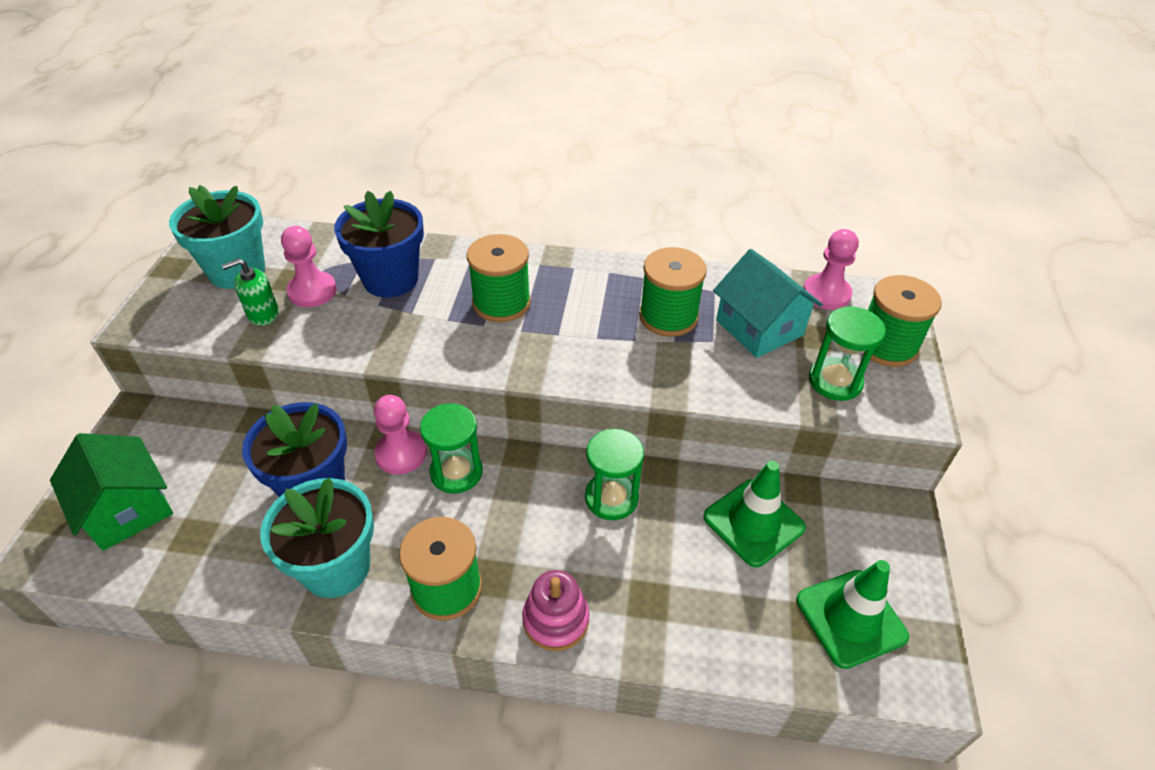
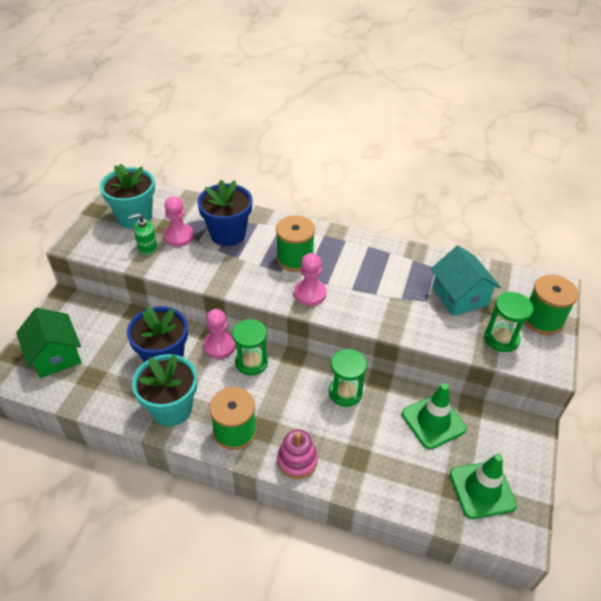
camera: 10 degrees right, 0 degrees up
(668, 316) = (401, 281): green spool -> none
(826, 294) = (511, 279): pink pawn -> pink pawn (310, 293)

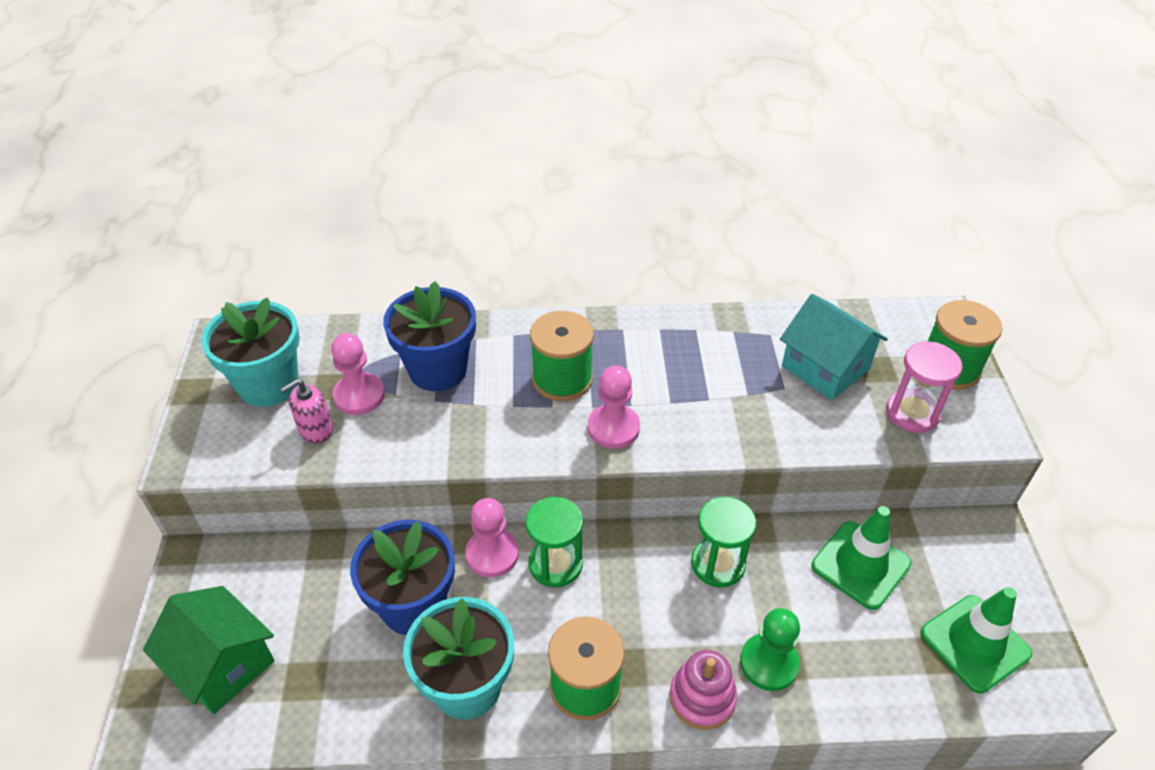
camera: 20 degrees left, 0 degrees up
(147, 247) = (316, 429): green soap dispenser -> pink soap dispenser
(346, 456) = (769, 663): none -> green pawn
(501, 338) = (912, 413): green hourglass -> pink hourglass

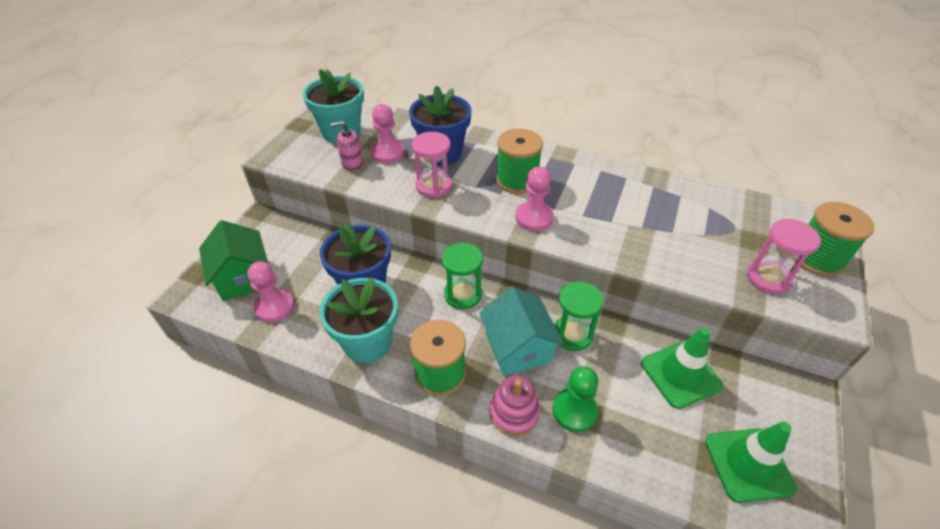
camera: 25 degrees right, 0 degrees up
(456, 427) = (433, 186): none -> pink hourglass
(492, 554) = (427, 274): pink pawn -> pink pawn (274, 306)
(825, 367) = (712, 228): turquoise house -> turquoise house (518, 347)

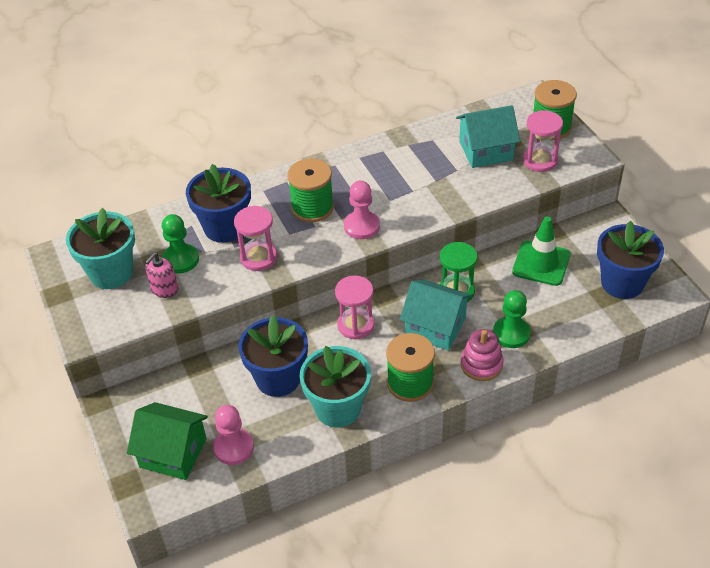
camera: 45 degrees left, 0 degrees up
(387, 153) = (180, 260): pink pawn -> green pawn
(462, 294) = (356, 325): green hourglass -> pink hourglass
(720, 234) = (486, 151): none -> turquoise house
(748, 464) = (622, 283): green traffic cone -> blue flower pot

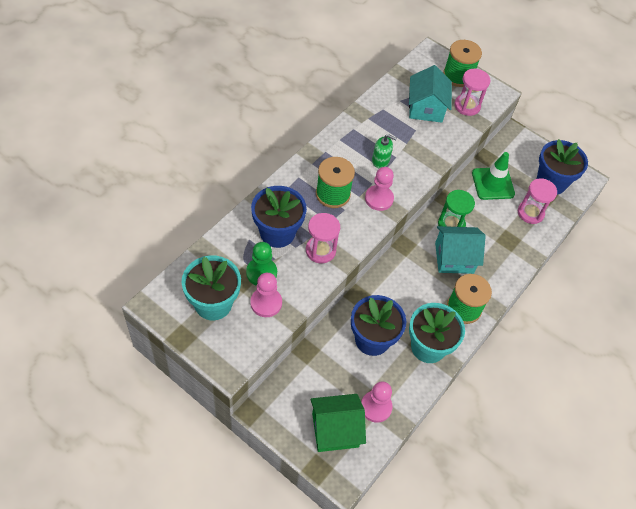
camera: 35 degrees left, 10 degrees up
(164, 289) = (266, 303): pink soap dispenser -> pink pawn
(356, 325) = (400, 276): pink hourglass -> pink hourglass (530, 213)
(391, 189) = (380, 160): none -> green soap dispenser
(481, 364) = (501, 276): pink stacking toy -> none
(486, 151) = (426, 108): turquoise house -> turquoise house turned 45 degrees counterclockwise
(511, 333) = (505, 245): green pawn -> none

